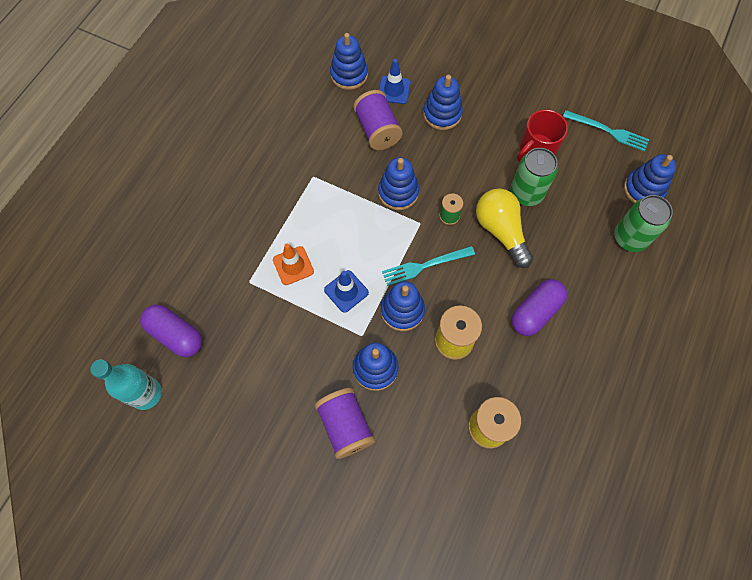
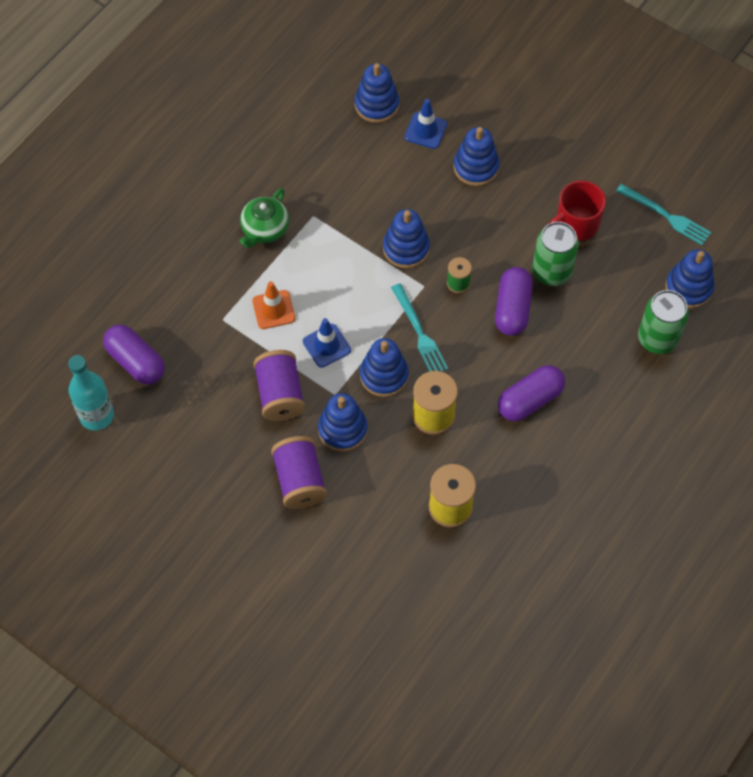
camera: 10 degrees right, 5 degrees down
(273, 194) = (265, 229): none -> green teapot
(377, 130) = (397, 175): purple spool -> purple spool (280, 394)
(425, 265) = (419, 332): turquoise fork -> turquoise fork turned 105 degrees counterclockwise
(501, 231) = (512, 309): yellow light bulb -> purple capsule

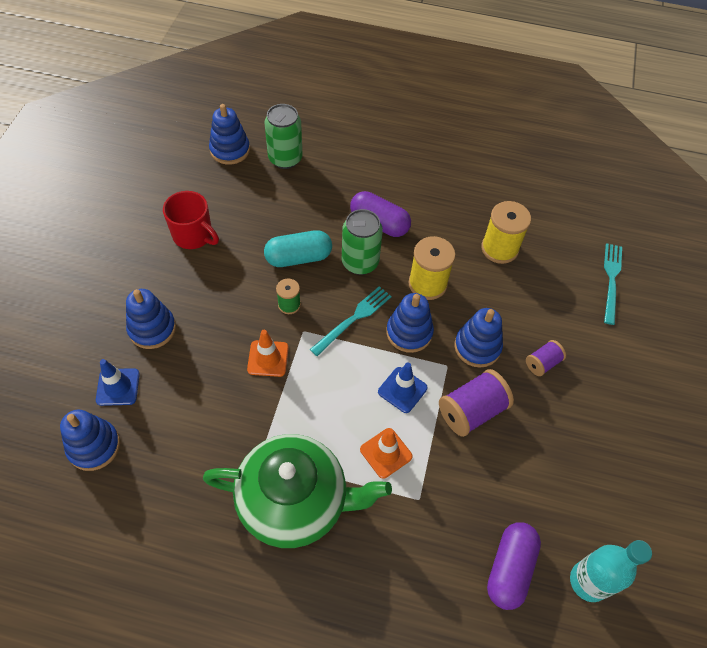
camera: 115 degrees left, 5 degrees down
(265, 229) = (295, 501): green teapot -> green teapot, size x1.93
(299, 480) = (542, 363): purple spool -> purple spool, size x0.57
(406, 248) = (268, 358): blue stacking toy -> orange traffic cone
(512, 309) = (298, 257): purple capsule -> turquoise capsule
(551, 272) = (249, 240): green can -> green can (360, 262)
(665, 215) = (163, 178): turquoise fork -> turquoise fork (611, 280)

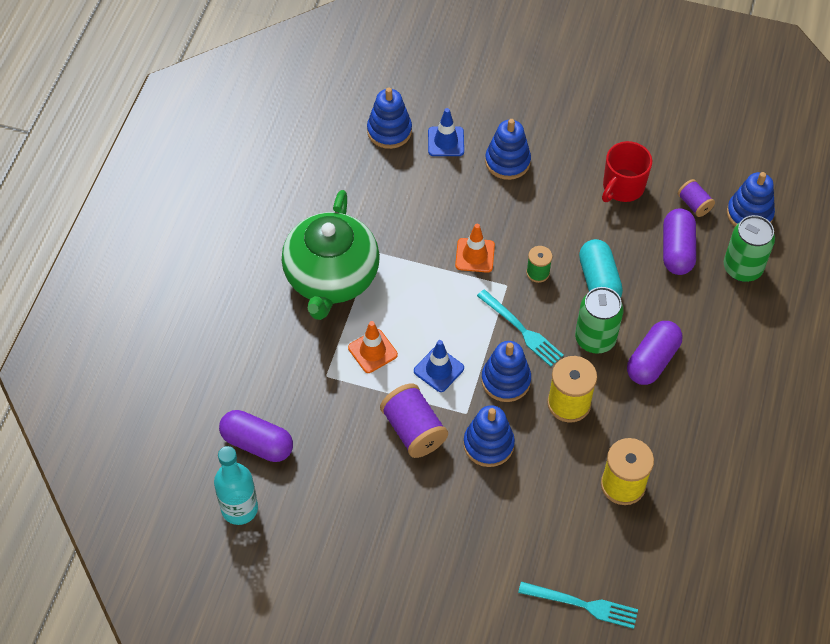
camera: 95 degrees right, 0 degrees up
(266, 200) = (677, 250): none -> purple capsule
(542, 363) = (468, 507): purple spool -> purple spool (694, 204)

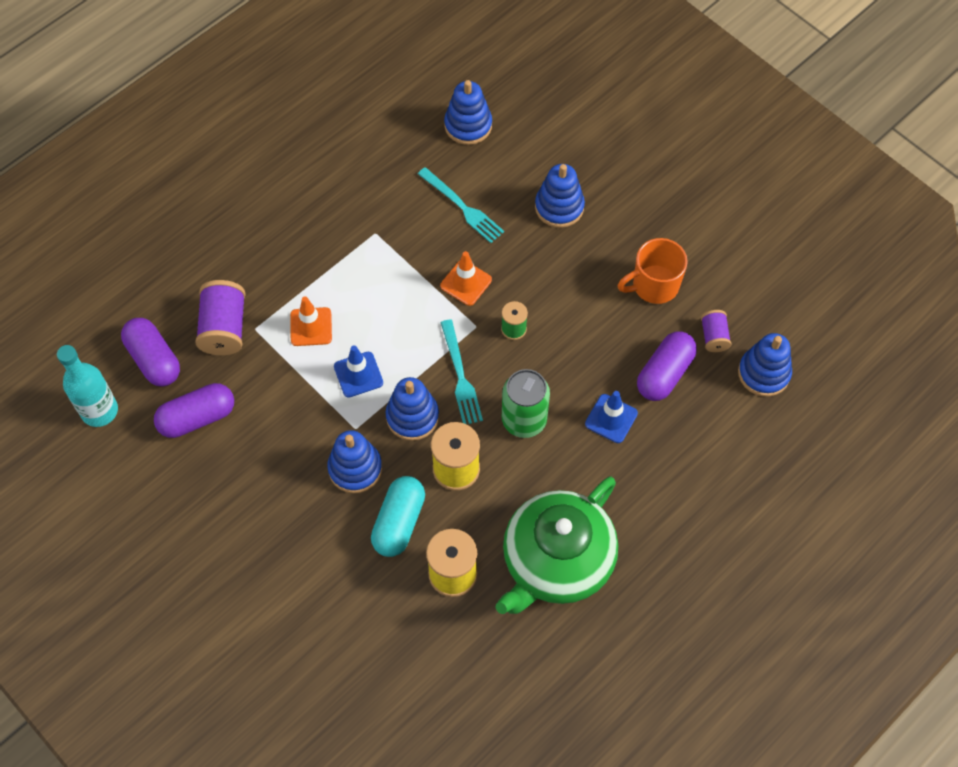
camera: 30 degrees right, 5 degrees up
(331, 278) = (321, 239): green teapot -> green teapot (556, 561)
(413, 430) = (297, 419): purple spool -> purple spool (224, 328)
(446, 141) = (514, 160): blue traffic cone -> blue traffic cone (611, 418)
(582, 605) = (336, 665): turquoise fork -> turquoise fork (462, 207)
(599, 281) = (566, 366): turquoise capsule -> turquoise capsule (399, 522)
(622, 187) = (654, 285): red mug -> orange mug
(652, 360) = (564, 469): purple capsule -> purple capsule (197, 418)
(742, 268) = (718, 424): green can -> none

